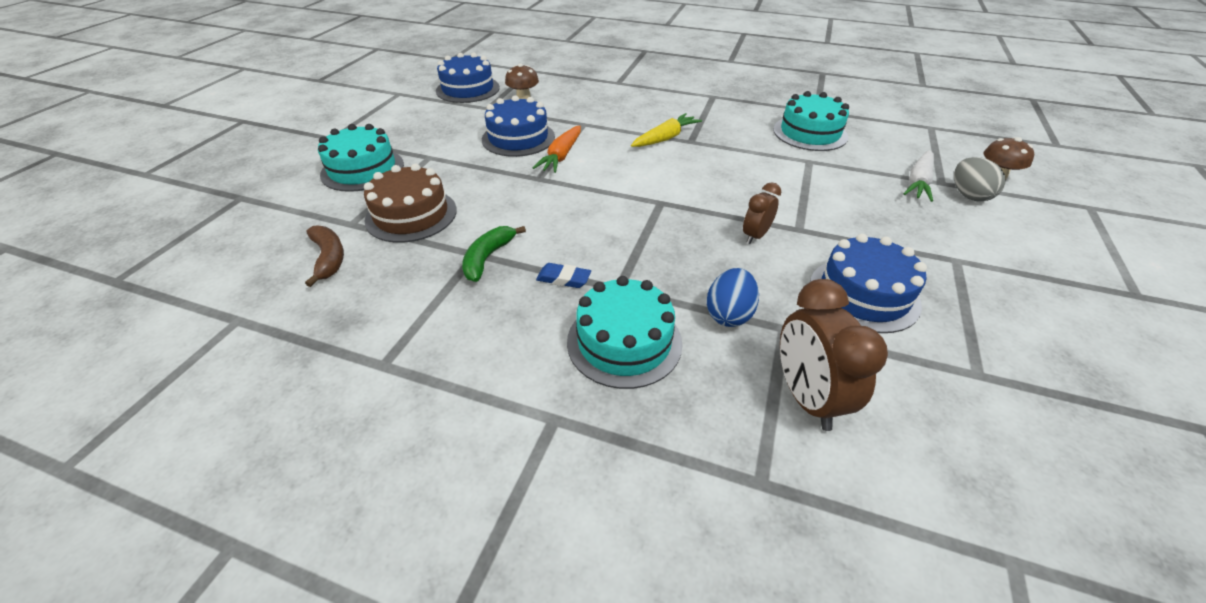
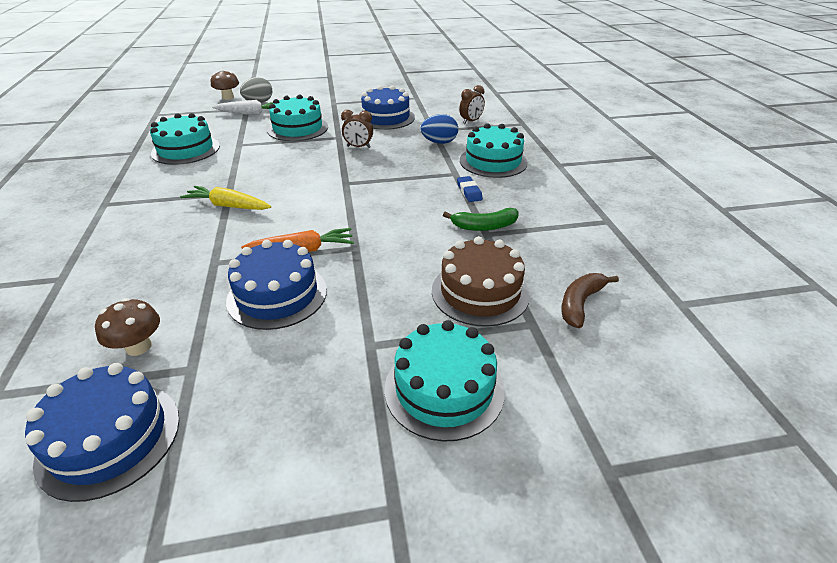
camera: 120 degrees left, 5 degrees down
(806, 397) = (471, 121): brown clock -> brown clock, size x0.58
(846, 205) = (297, 128): none -> turquoise cake

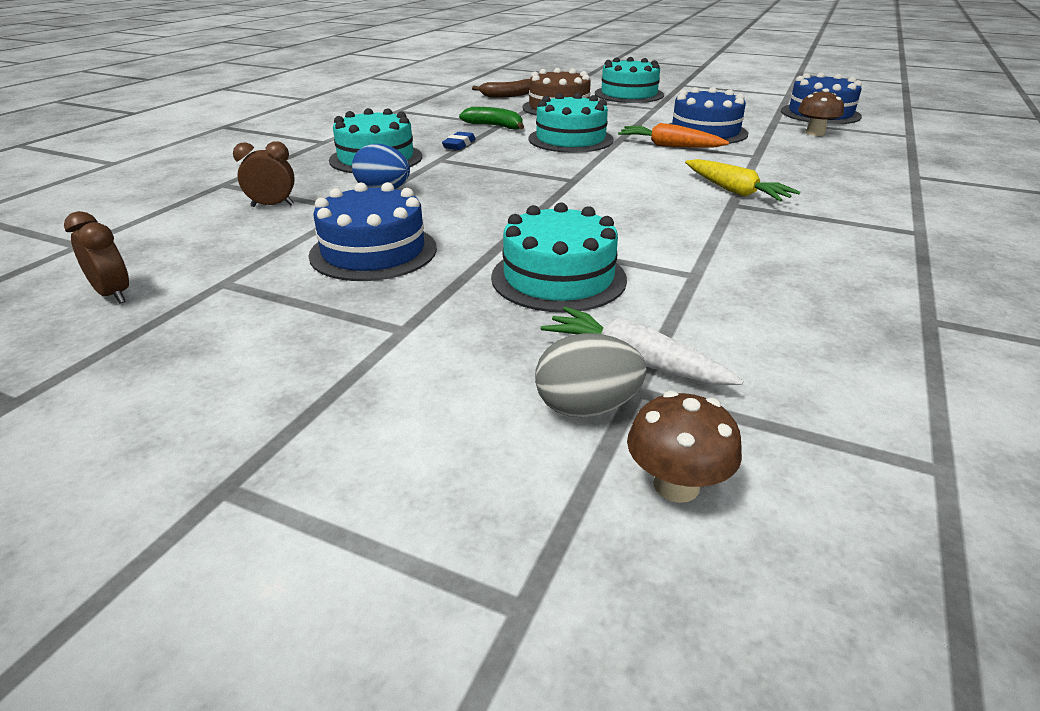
camera: 145 degrees left, 5 degrees down
(186, 150) = (807, 293): turquoise cake -> turquoise cake (570, 139)
(358, 147) = (499, 214): brown clock -> brown clock (113, 295)

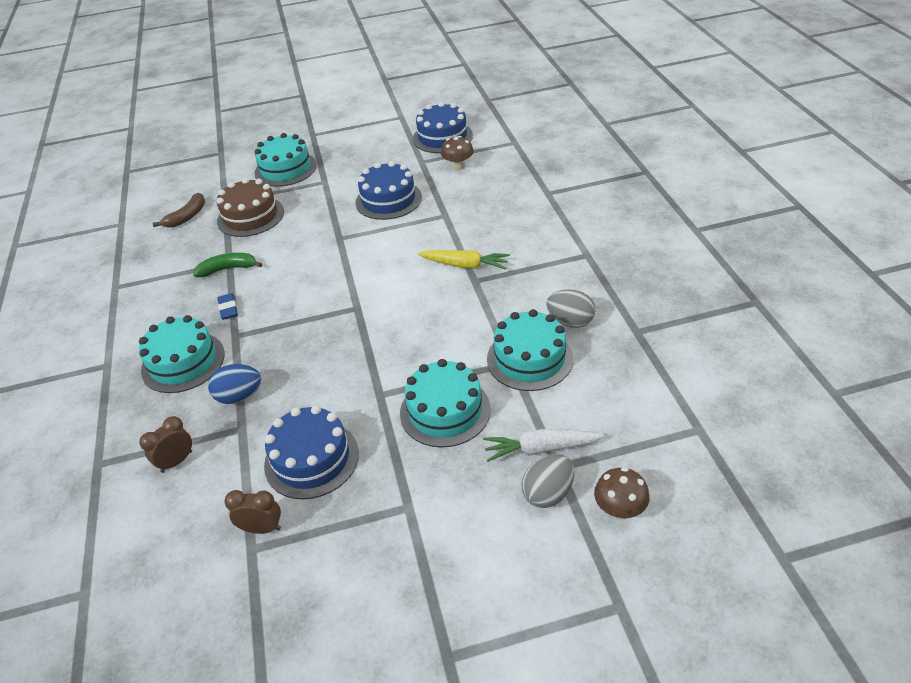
camera: 35 degrees left, 10 degrees up
(113, 295) = (192, 609): brown clock -> brown clock (262, 528)
(570, 139) = (305, 257): turquoise cake -> turquoise cake (529, 358)
(669, 146) = (381, 231): orange carrot -> none
(826, 274) = (570, 321): none -> grey egg

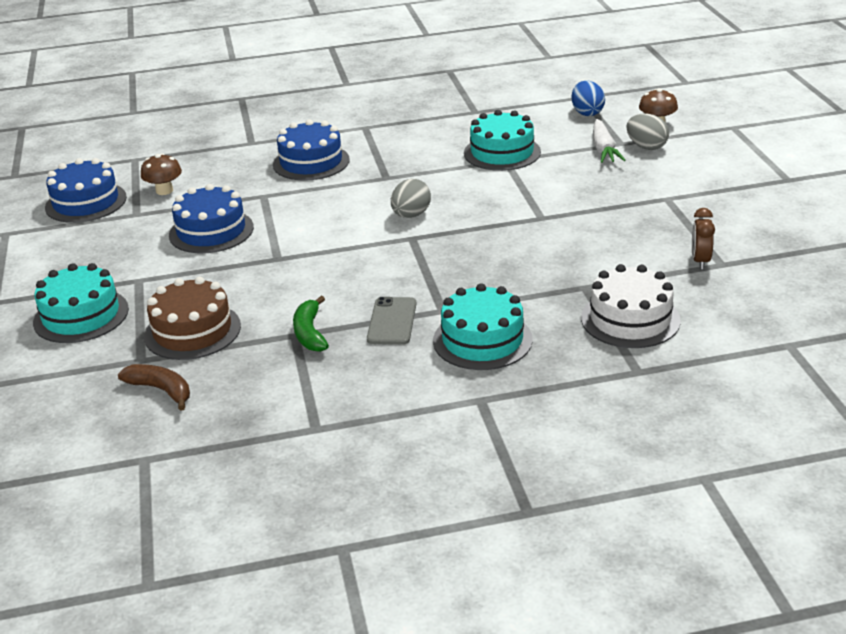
camera: 90 degrees left, 10 degrees down
(176, 461) = (630, 319): brown clock -> white cake
(228, 309) = (392, 321): blue eraser -> grey phone
(239, 396) = (540, 294): blue egg -> blue egg (587, 113)
(311, 459) = (621, 245): blue cake -> blue cake (311, 162)
(445, 411) = (562, 187): turquoise cake -> none
(465, 265) = (360, 182): yellow carrot -> none
(570, 321) = (457, 136): grey egg -> grey egg (411, 215)

